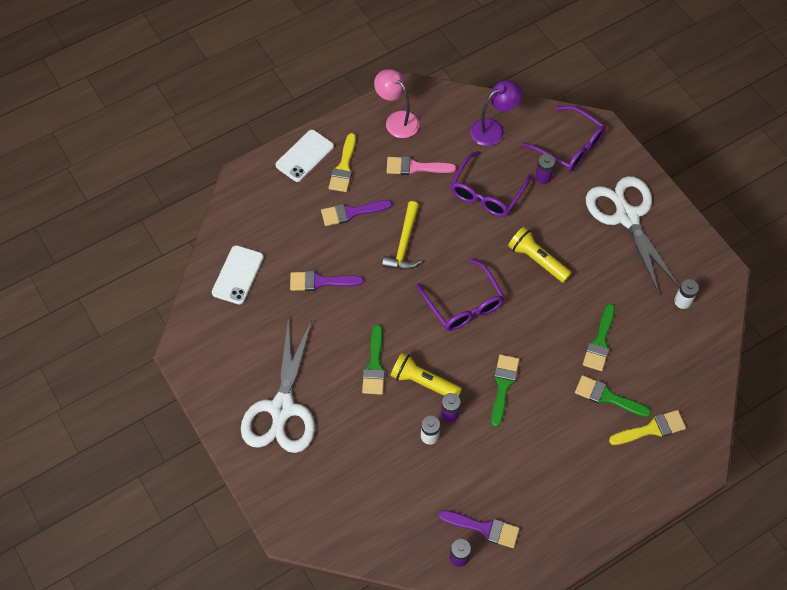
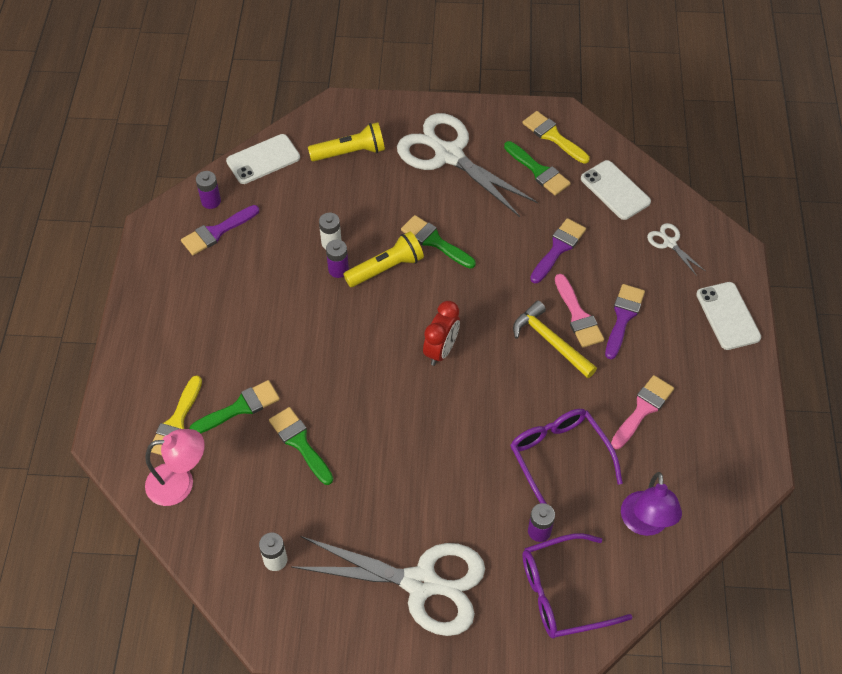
camera: 125 degrees right, 5 degrees down
(264, 217) = (669, 243): none -> white scissors
(344, 167) = (689, 343): yellow brush -> yellow brush (553, 136)
(370, 239) = (578, 315): none -> pink brush
(387, 549) = (263, 159): none -> white phone
(397, 120) = (723, 431): pink lamp -> pink lamp (180, 483)
(463, 303) = (441, 350): purple glasses -> red clock
(503, 386) = (328, 328): green brush -> green brush (538, 171)
(537, 260) = (437, 450): yellow flashlight -> yellow flashlight (350, 152)

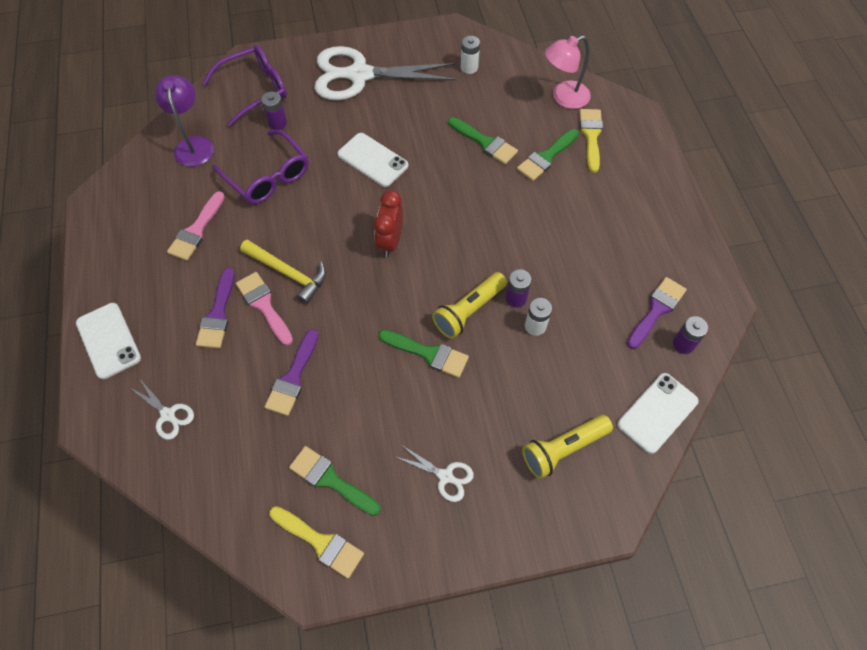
camera: 165 degrees right, 5 degrees up
(448, 155) = (446, 476): white scissors -> white scissors, size x0.42
(615, 190) = (234, 474): white phone -> white phone (373, 160)

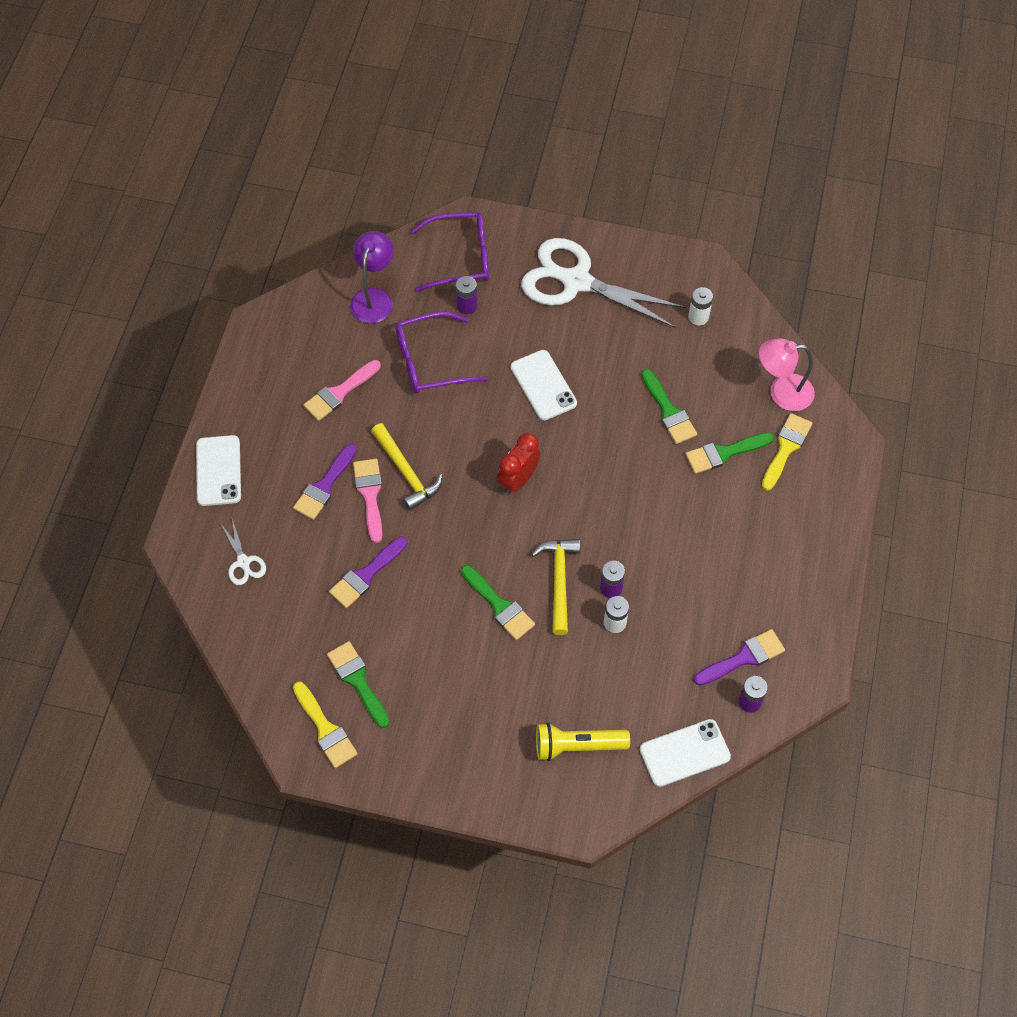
camera: 25 degrees right, 0 degrees up
(267, 176) = (431, 361): purple glasses -> purple glasses turned 90 degrees clockwise
(446, 476) = (459, 722): white scissors -> none
(469, 311) = (559, 581): yellow flashlight -> yellow hammer

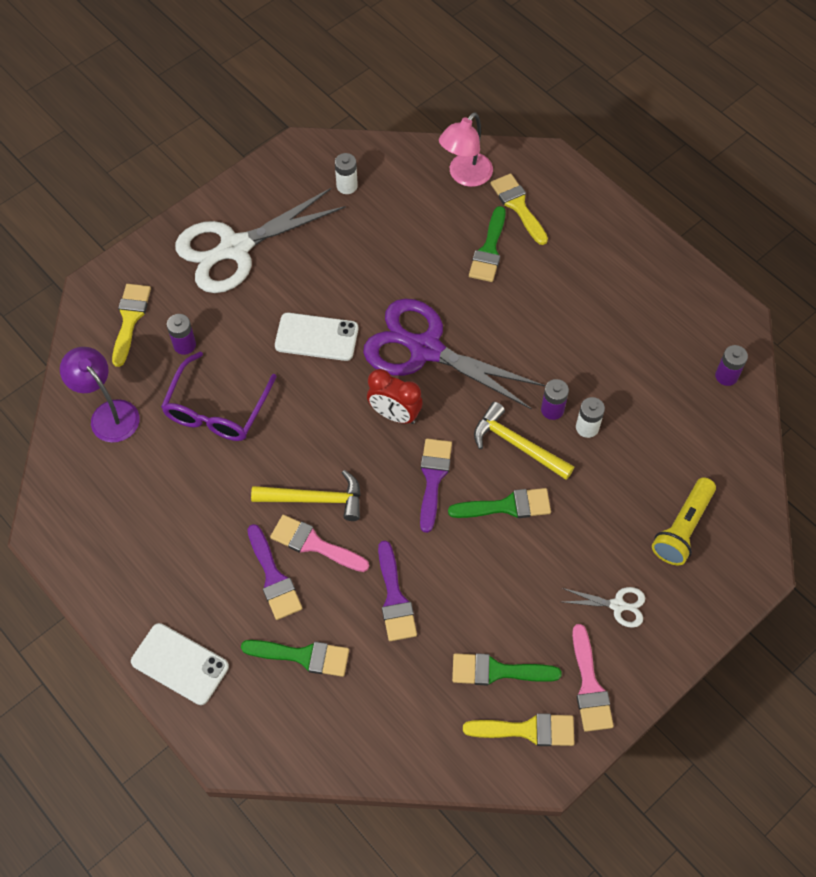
camera: 55 degrees left, 0 degrees up
(243, 562) = (299, 700): white scissors -> white scissors (618, 605)
(339, 392) = (184, 504): pink brush -> pink brush (589, 685)
(460, 258) = (130, 319): purple glasses -> yellow brush
(518, 480) = (394, 414): red clock -> red clock turned 45 degrees counterclockwise
(593, 464) = (424, 349): none -> purple scissors
(668, 411) = (418, 263): green brush -> green brush (302, 656)
(684, 753) = (741, 451): white phone -> none
(743, 658) = (684, 356): purple brush -> purple brush (433, 479)

